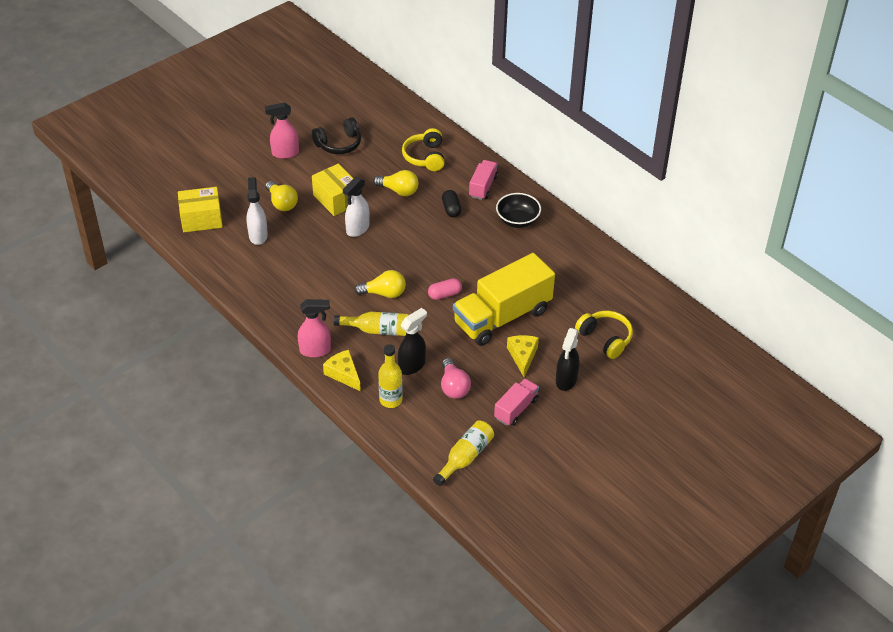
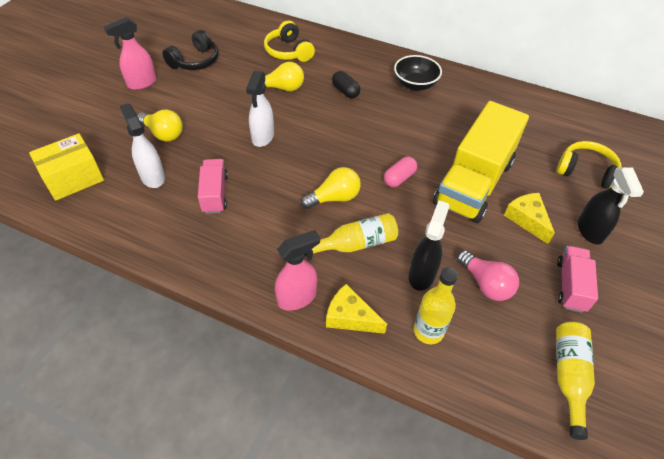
camera: 25 degrees left, 5 degrees up
(336, 199) = (222, 113): yellow box -> none
(483, 187) = (361, 63): pink truck -> pink truck (215, 194)

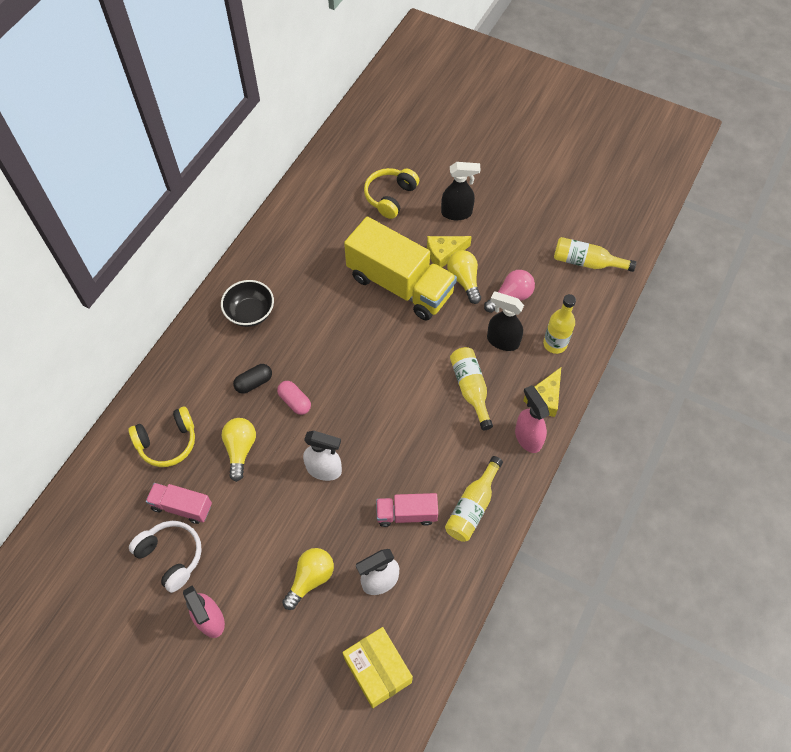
camera: 85 degrees left, 10 degrees up
(195, 61) = (171, 556): black headphones -> white headphones
(217, 245) = (472, 507): none -> yellow bottle
(334, 198) = (415, 403): yellow light bulb -> yellow light bulb (464, 280)
(399, 178) = (391, 345): pink capsule -> pink capsule (295, 401)
(570, 286) = (510, 241): pink truck -> pink truck (182, 507)

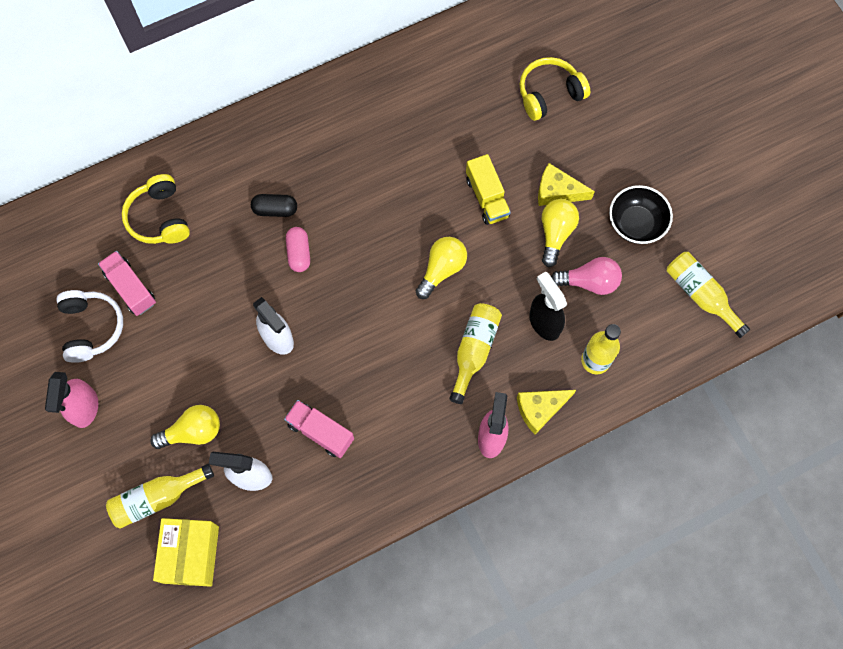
camera: 35 degrees right, 10 degrees up
(167, 442) = (160, 218): yellow headphones -> yellow headphones turned 60 degrees clockwise
(240, 449) = (217, 268): yellow light bulb -> yellow light bulb (442, 270)
(250, 313) = (321, 135): black bowl -> black bowl (636, 223)
(400, 285) = (487, 197): yellow truck -> yellow truck, size x0.49
(457, 213) = (605, 155): black spray bottle -> none
(472, 507) = (386, 467): yellow bottle -> yellow bottle (157, 498)

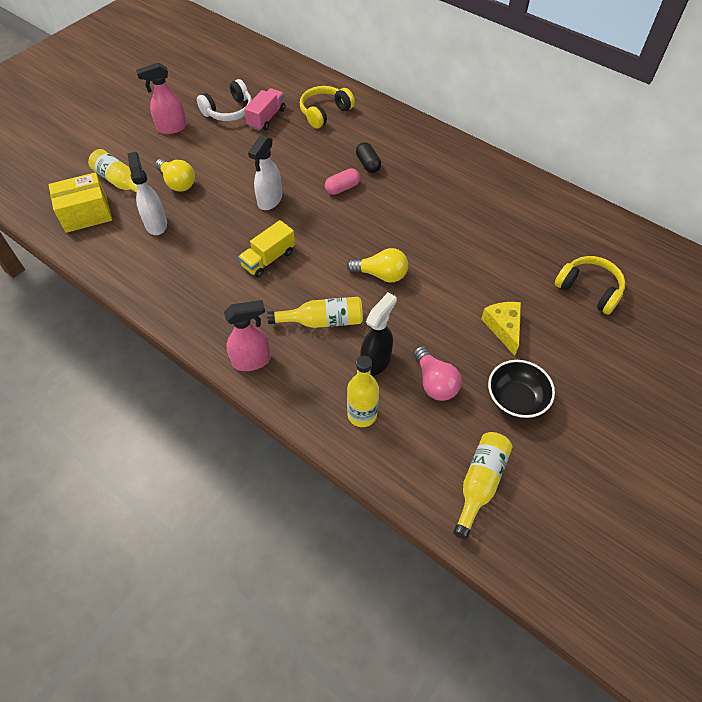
camera: 65 degrees right, 15 degrees down
(320, 432) = (207, 250): pink truck -> none
(487, 197) = (463, 281): yellow truck -> yellow truck (268, 259)
(540, 409) = (294, 387): yellow cheese -> none
(555, 233) = (463, 340): yellow light bulb -> none

